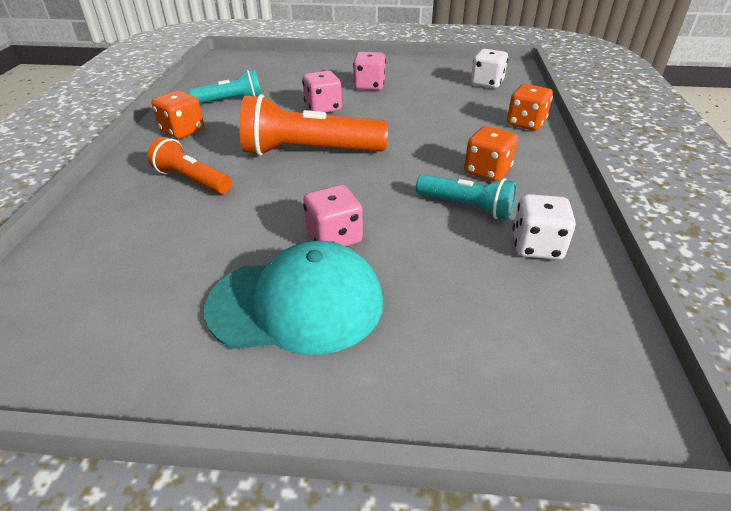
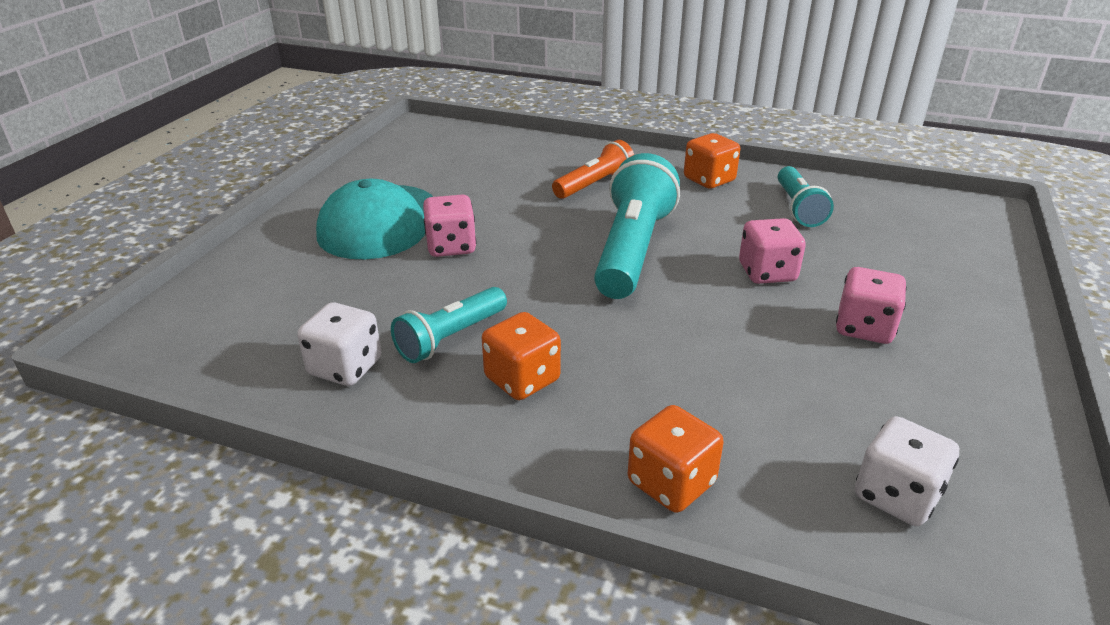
camera: 105 degrees right, 5 degrees down
(310, 151) = (632, 250): orange flashlight -> turquoise flashlight

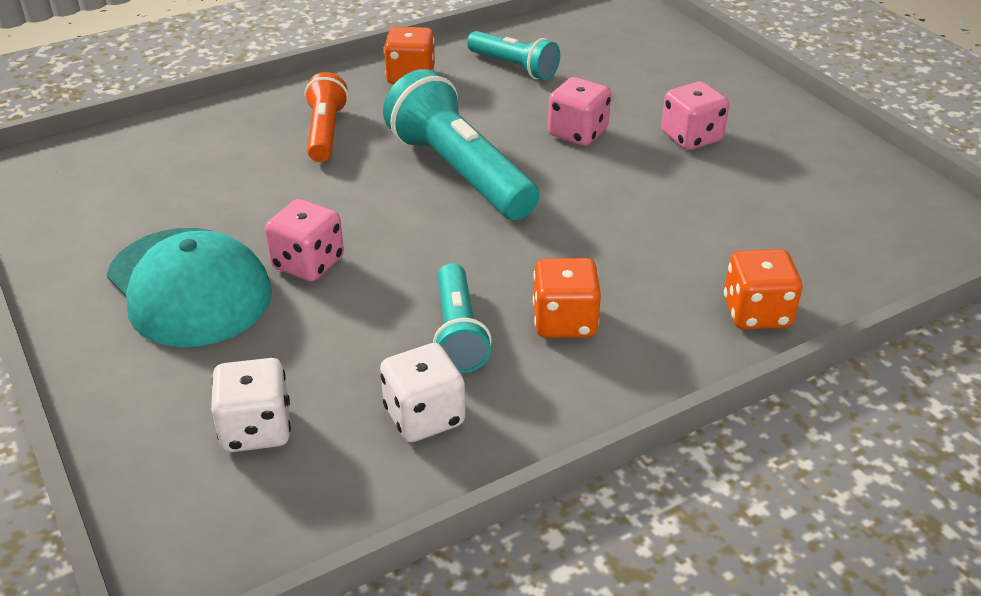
camera: 50 degrees left, 5 degrees up
(896, 496) = (855, 231): white dice -> white dice (256, 429)

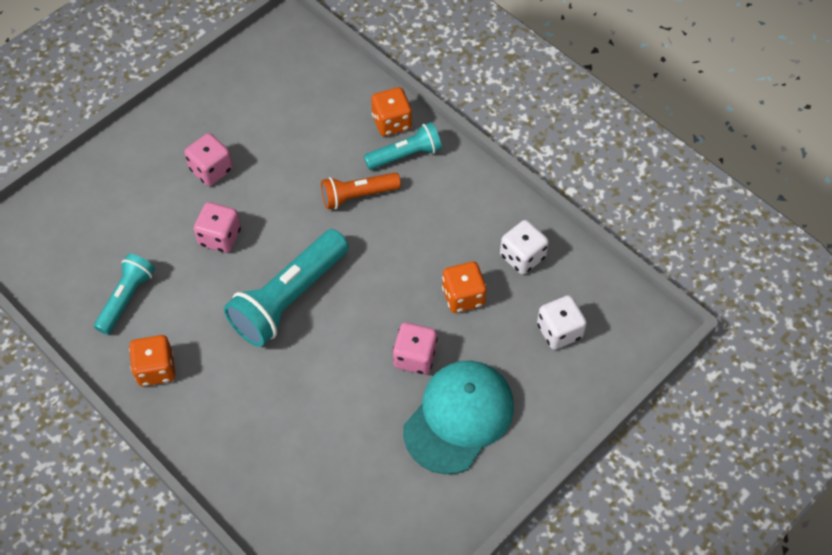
camera: 105 degrees left, 20 degrees up
(325, 132) = (255, 403): orange flashlight -> orange flashlight (358, 195)
(458, 332) = (453, 258): turquoise flashlight -> turquoise flashlight (405, 155)
(564, 322) = (427, 208): orange dice -> orange dice (463, 296)

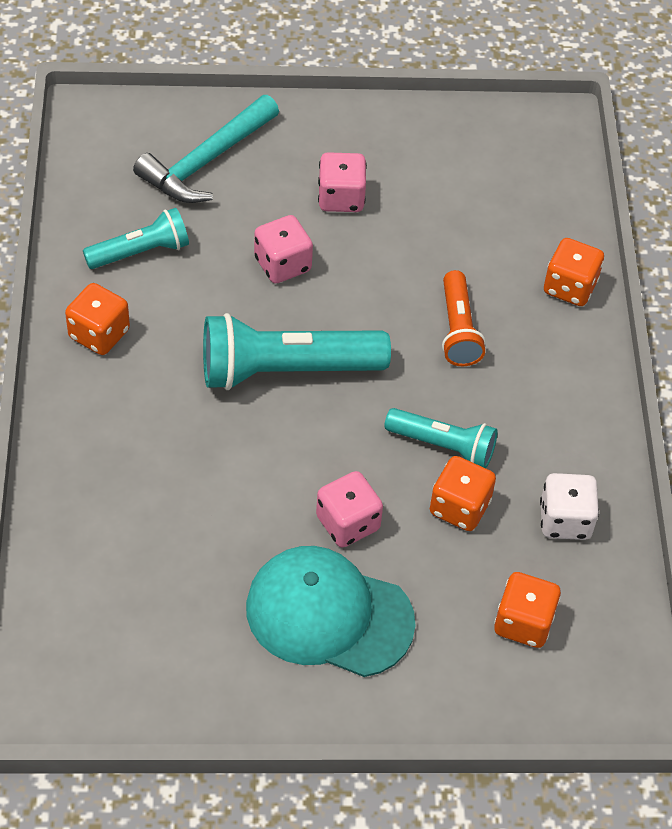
camera: 40 degrees right, 5 degrees down
(106, 210) = (206, 161): none -> turquoise hammer
(358, 195) = (458, 329): orange flashlight -> orange flashlight turned 120 degrees counterclockwise
(405, 155) = (549, 328): turquoise flashlight -> turquoise flashlight (443, 446)
(459, 417) = (328, 614): turquoise cap -> turquoise cap turned 150 degrees counterclockwise
(559, 331) = (523, 623): white dice -> orange dice

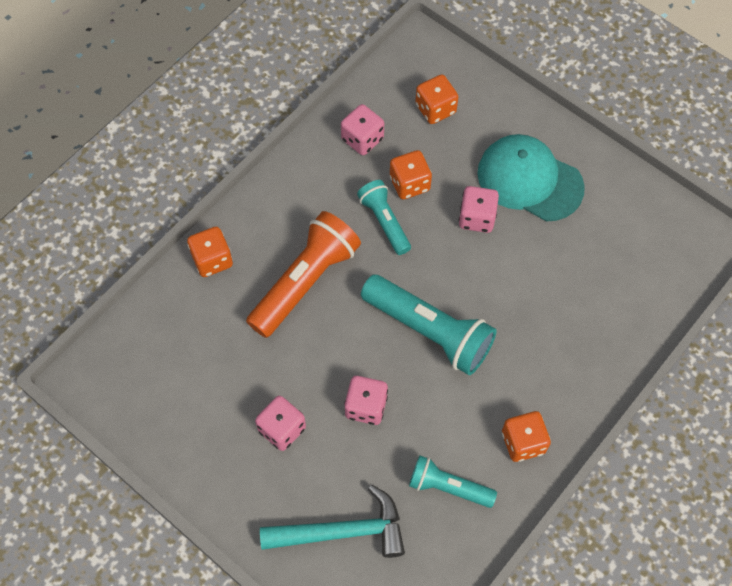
camera: 135 degrees left, 10 degrees up
(328, 614) = (529, 180): turquoise cap -> turquoise cap turned 150 degrees clockwise
(458, 329) = (305, 282): orange flashlight -> orange flashlight, size x1.71
(565, 520) = (362, 139): white dice -> pink dice

